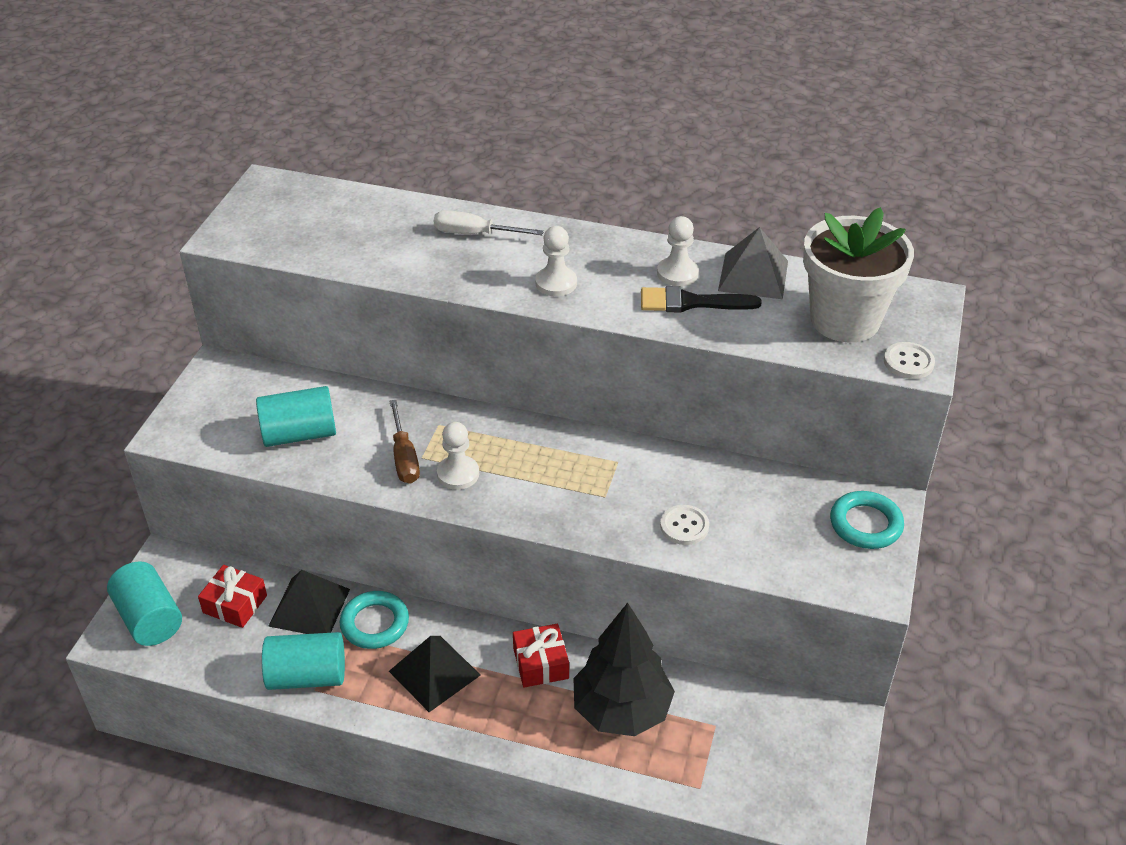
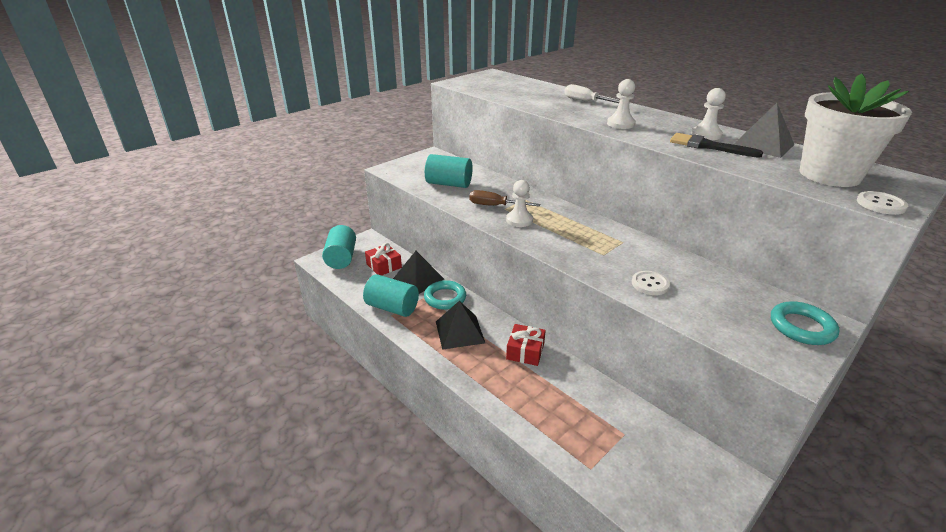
camera: 30 degrees right, 10 degrees down
(404, 457) = (495, 206): brown screwdriver -> brown screwdriver turned 90 degrees clockwise
(622, 710) = (561, 397): black tree -> none

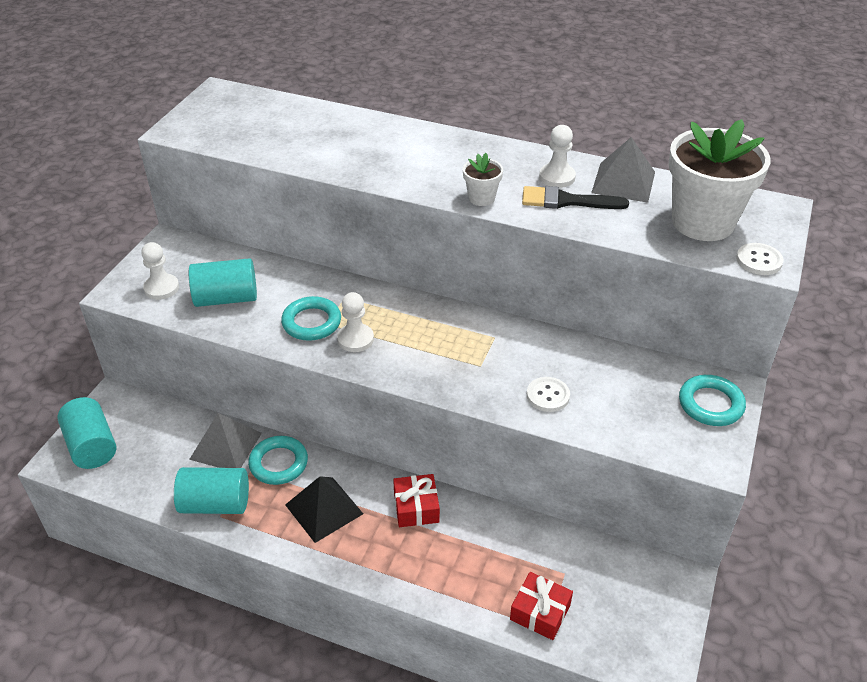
camera: 25 degrees left, 10 degrees up
(384, 266) = (164, 439): red gift -> red gift (540, 612)
(418, 279) = (226, 446): black pyramid -> grey pyramid
(495, 206) = (311, 322): brown screwdriver -> turquoise ring
(586, 102) = (386, 138): white screwdriver -> none
(620, 124) = (450, 179): white pawn -> white pawn (161, 288)
(639, 135) = (481, 198): none -> white flower pot

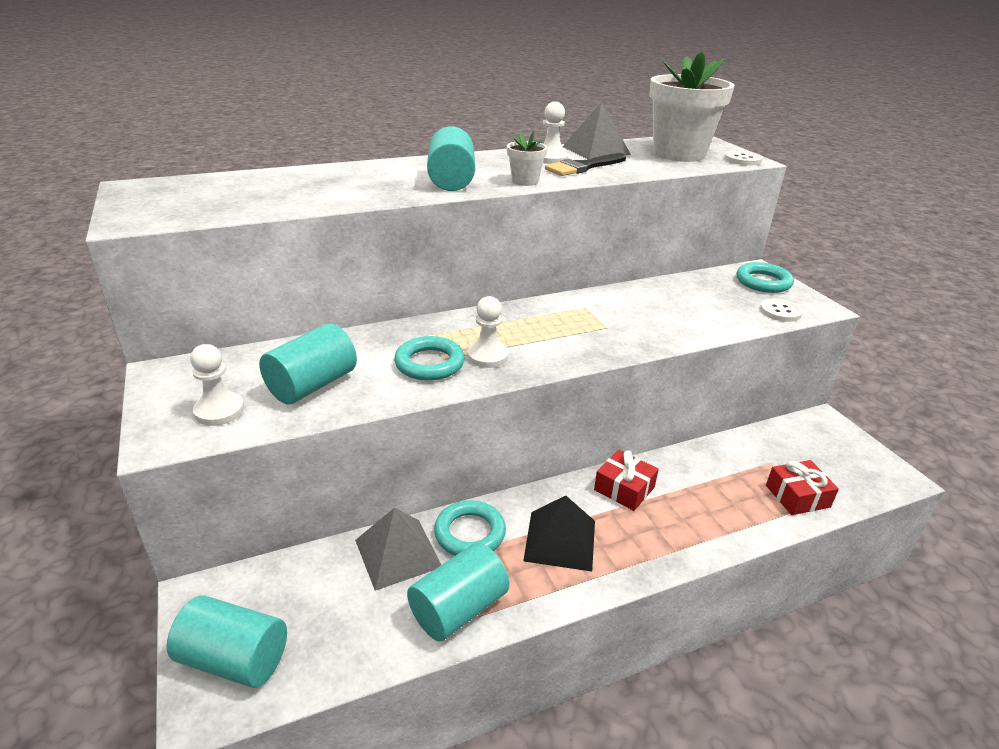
camera: 45 degrees left, 10 degrees down
(425, 172) = (451, 181): none -> turquoise cylinder
(548, 395) = (678, 322): white button -> white button (780, 312)

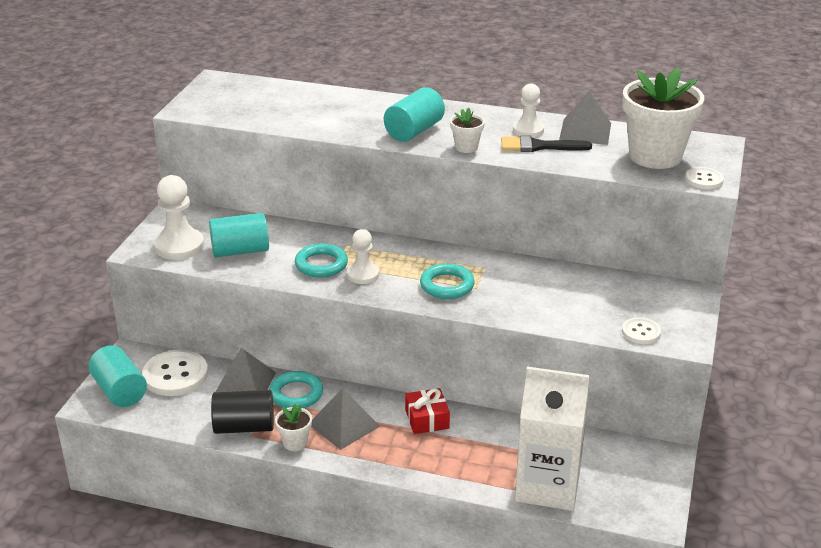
camera: 40 degrees right, 0 degrees up
(219, 411) = (179, 246): white pawn -> white pawn, size x1.58
(296, 590) = (175, 375): none -> white button
(458, 609) = (244, 427): turquoise cylinder -> black cylinder
(537, 593) = (295, 443): none -> white flower pot
(560, 540) = (344, 425): black pyramid -> grey pyramid
(763, 282) = (676, 304): turquoise ring -> turquoise ring (447, 285)
(797, 496) = (547, 486): red gift -> white carton

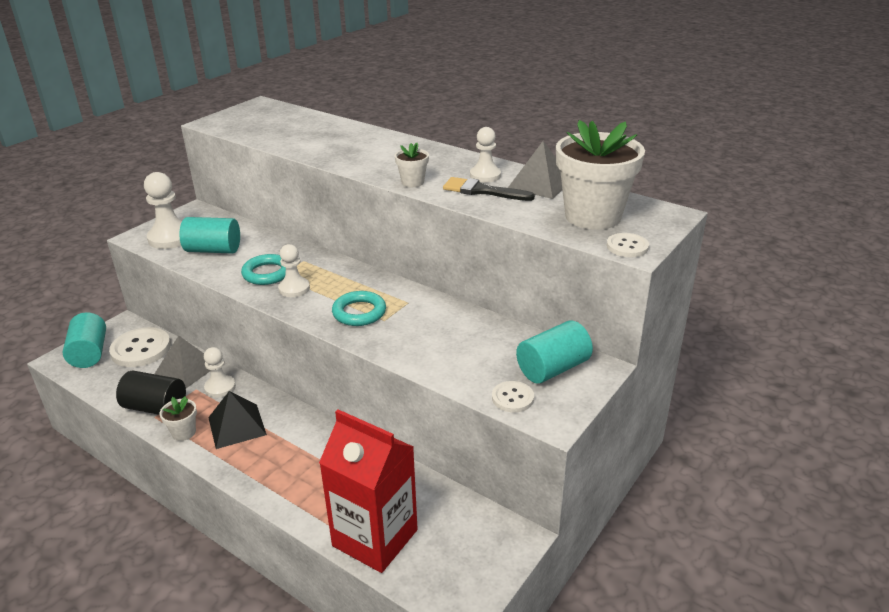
camera: 20 degrees right, 0 degrees up
(296, 394) = (220, 387): turquoise ring -> white pawn
(344, 425) = (237, 426): grey pyramid -> black pyramid
(414, 131) = (379, 162): turquoise cylinder -> turquoise cylinder (553, 368)
(427, 419) = (312, 438): red gift -> none
(547, 486) = (375, 538): white carton -> red carton

